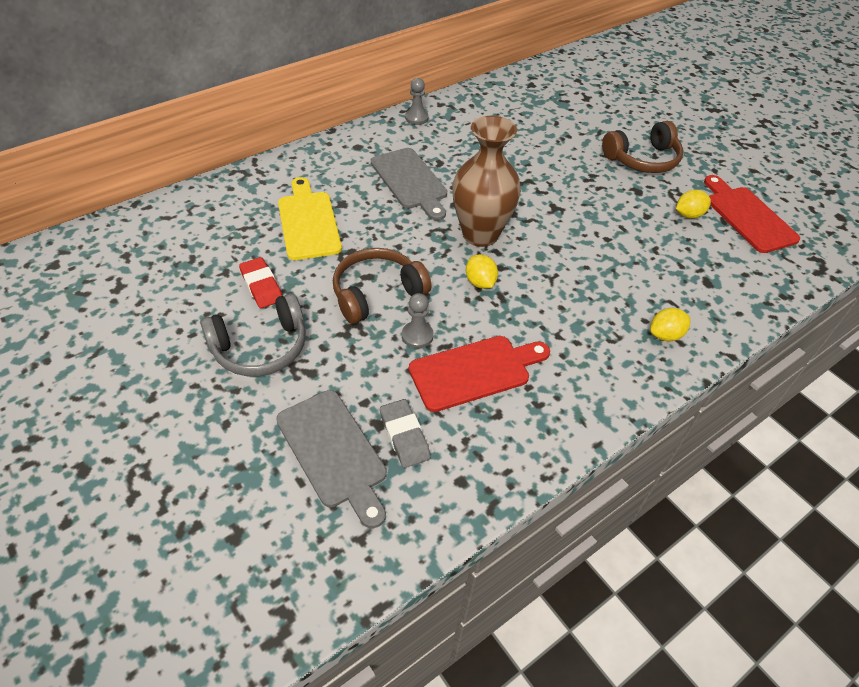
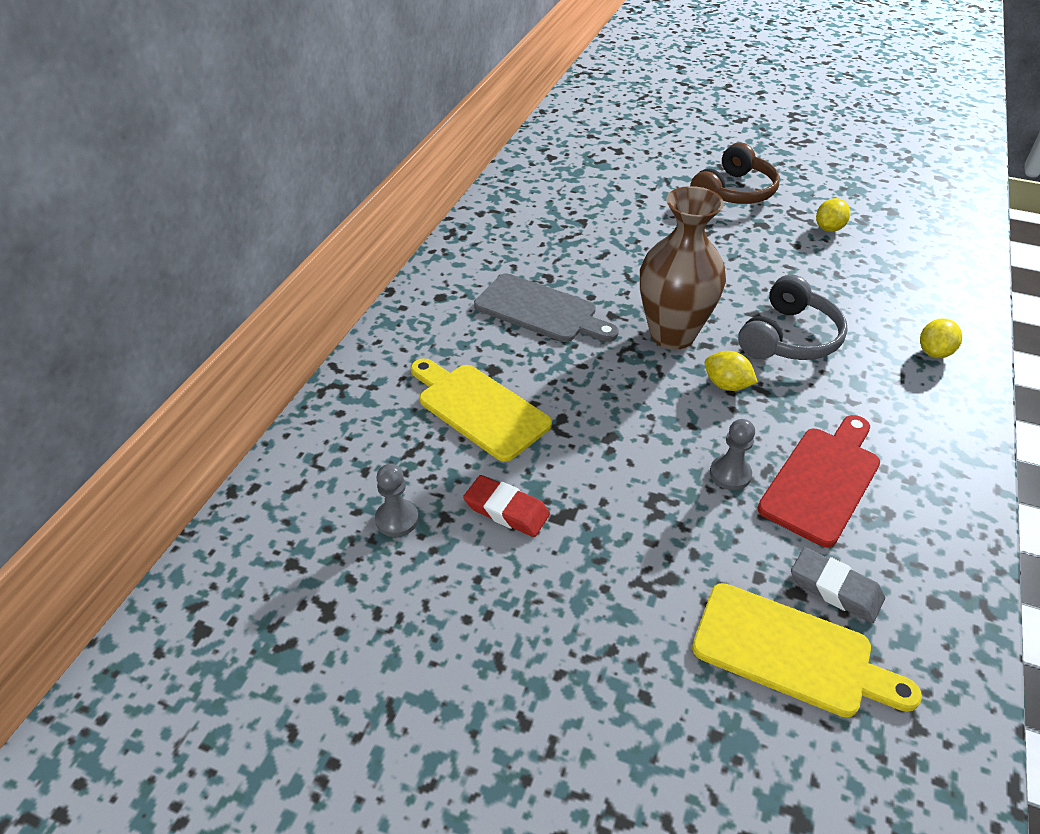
camera: 30 degrees left, 5 degrees down
(261, 347) = (585, 582): grey headphones -> grey headphones (789, 338)
(334, 452) = (790, 652): grey cutting board -> yellow cutting board
(377, 293) = (640, 450): brown headphones -> none
(416, 118) = (471, 238): grey pawn -> grey pawn (397, 519)
(748, 216) = (875, 208): red cutting board -> none

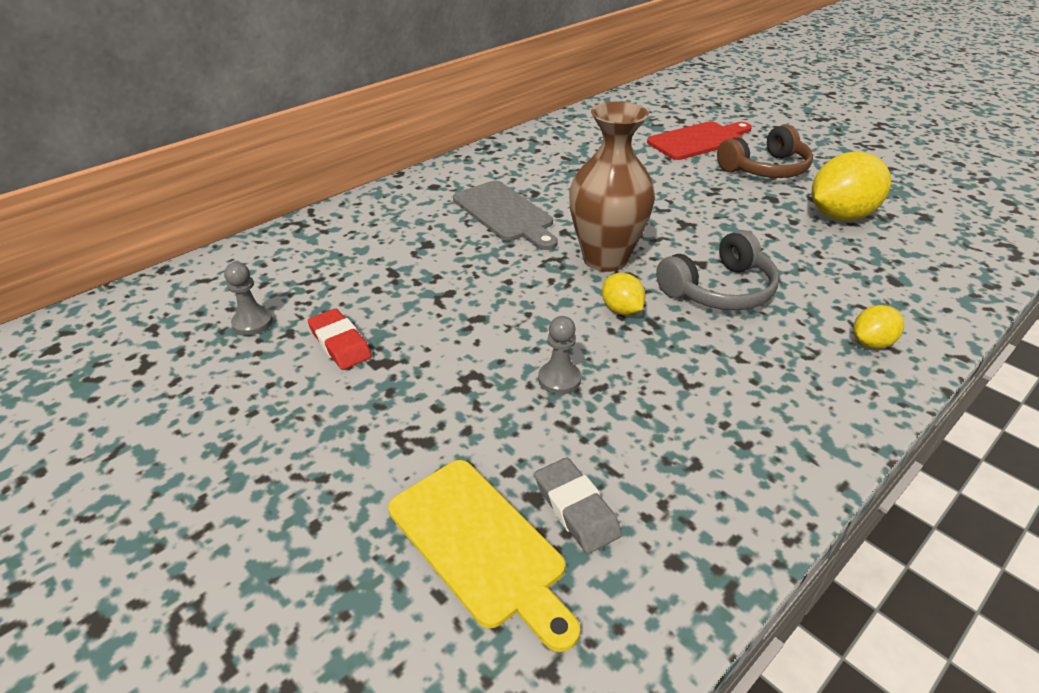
camera: 25 degrees right, 5 degrees down
(479, 408) = (389, 267): yellow cutting board -> none
(823, 480) = (648, 414): red cutting board -> red cutting board (698, 140)
(828, 228) = (840, 216): yellow lemon -> yellow lemon, size x1.97

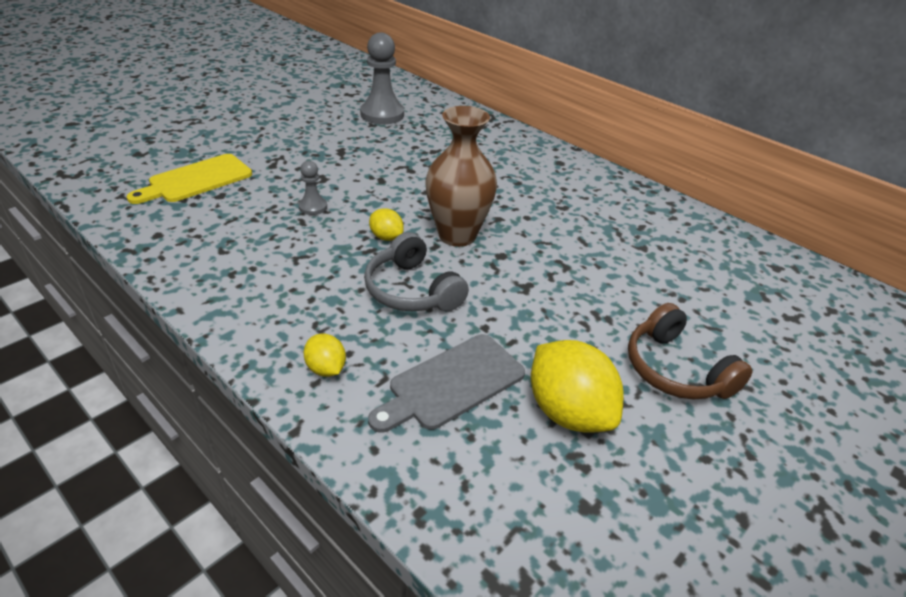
camera: 85 degrees right, 0 degrees up
(252, 323) = (382, 114): grey pawn -> grey pawn, size x1.98
(340, 343) = (360, 138): red eraser -> none
(505, 214) = (521, 192): grey cutting board -> grey cutting board (451, 383)
(576, 509) = (206, 207): grey eraser -> none
(621, 310) = (386, 237): yellow lemon -> yellow lemon turned 75 degrees clockwise
(698, 140) = (733, 324): red cutting board -> none

